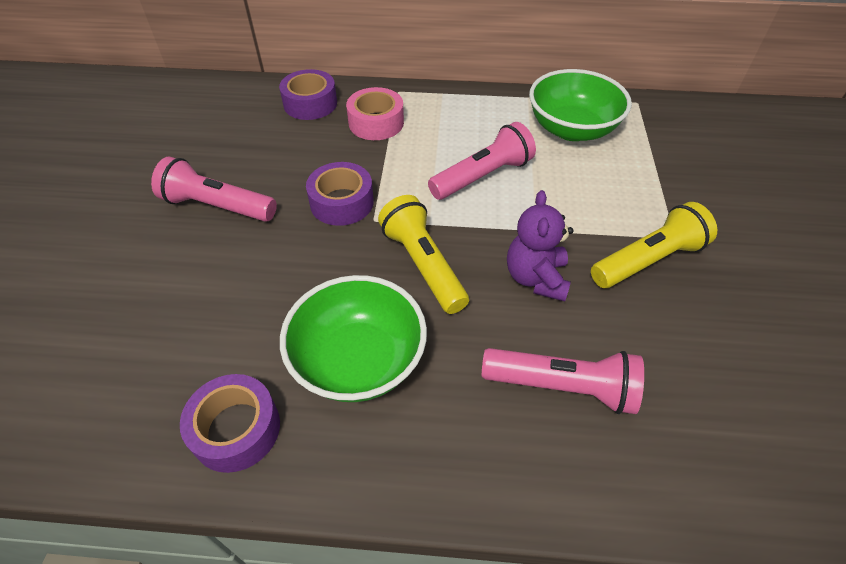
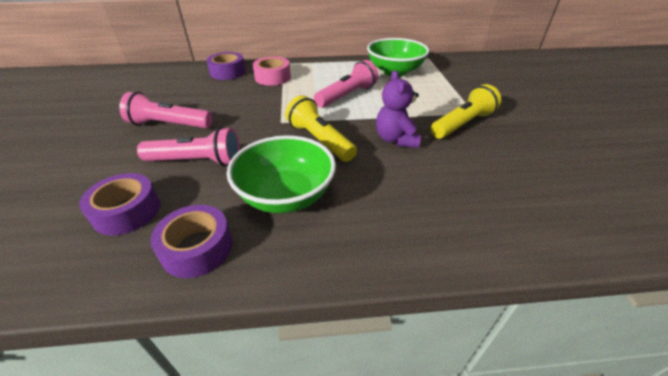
camera: 10 degrees left, 10 degrees down
(342, 202) = (257, 115): purple tape -> purple tape (127, 211)
(562, 387) = (432, 192): pink flashlight -> pink flashlight (197, 161)

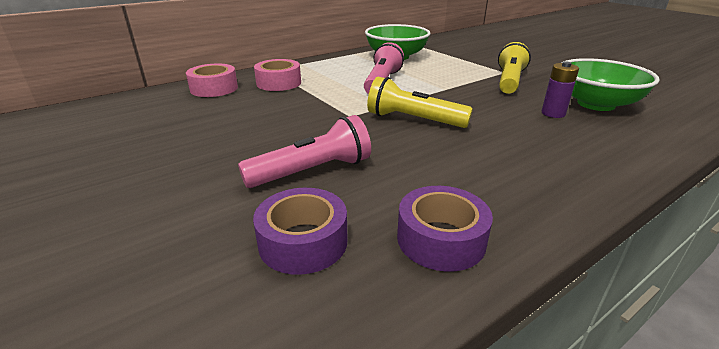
camera: 30 degrees left, 10 degrees down
(169, 125) = (217, 150): pink flashlight -> none
(228, 72) = (214, 88): purple tape -> pink tape
(286, 195) = (453, 168): green bowl -> green bowl (596, 104)
(396, 139) = (477, 103): purple teddy bear -> none
(451, 173) = (553, 113): none -> purple battery

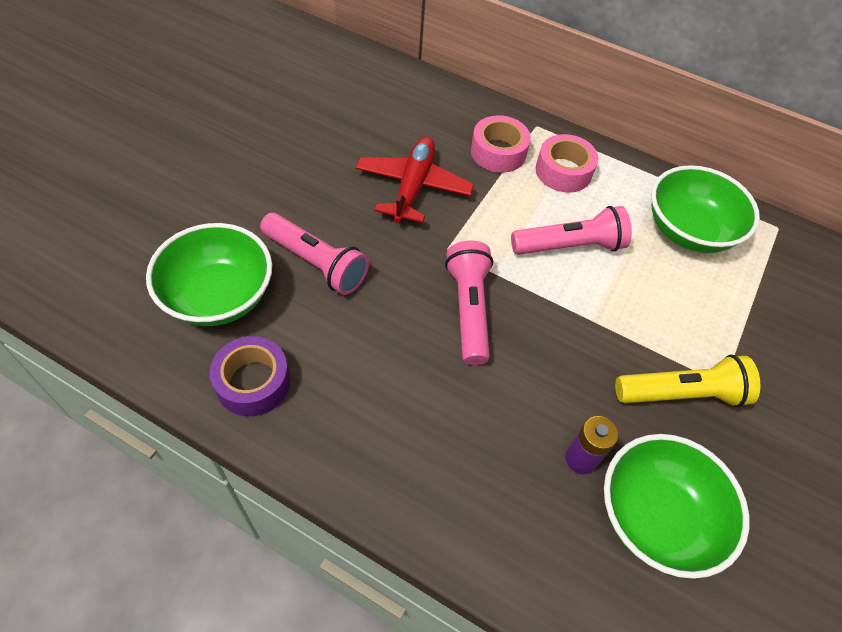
camera: 60 degrees right, 25 degrees up
(214, 88) = (447, 109): pink tape -> pink tape (563, 171)
(274, 114) = (413, 187): none -> red plane
(303, 242) = (219, 296): purple tape -> green bowl
(413, 120) = (469, 309): yellow flashlight -> pink flashlight

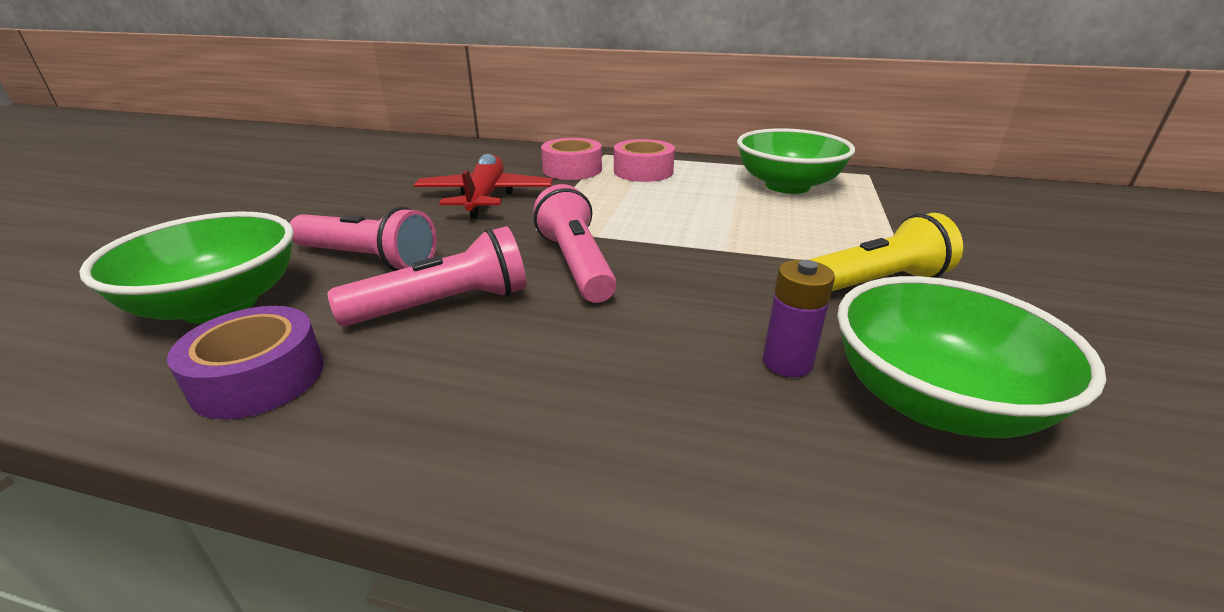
camera: 10 degrees left, 25 degrees down
(570, 246) = (674, 209): pink flashlight -> pink flashlight (444, 305)

